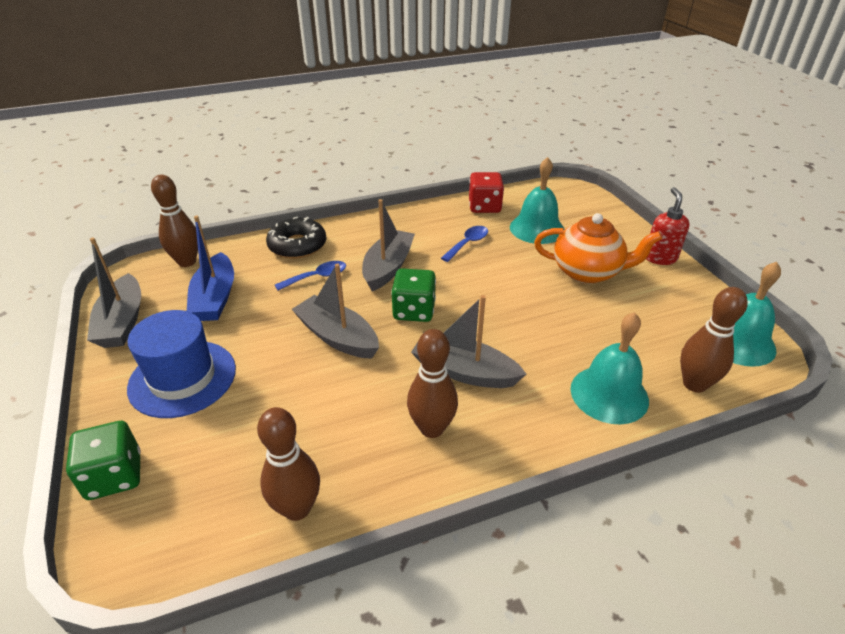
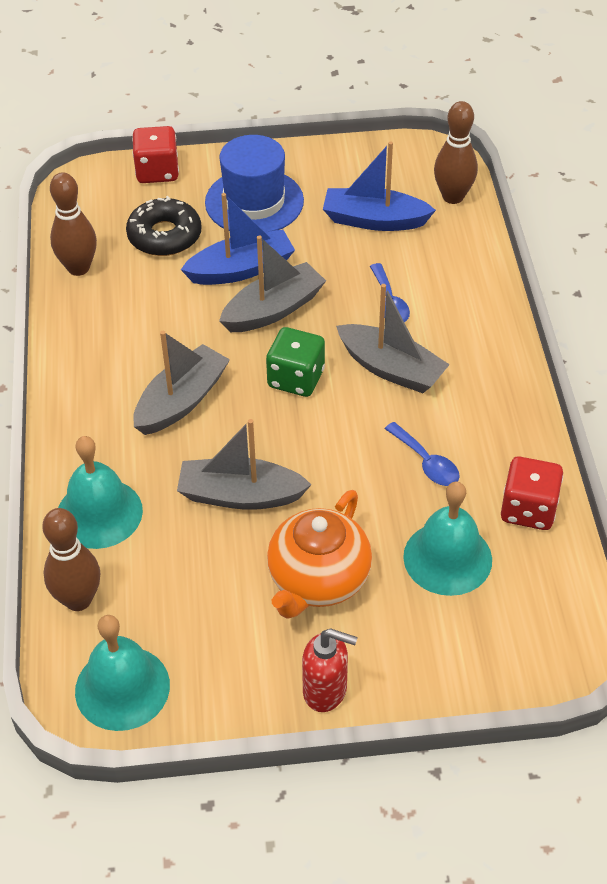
camera: 105 degrees right, 10 degrees up
(114, 476) = (157, 172): green dice -> red dice
(122, 322) = (354, 158): grey boat -> grey boat (240, 495)
(286, 367) = (241, 269): none -> blue boat
(297, 245) = (465, 289): black donut -> black donut (164, 236)
(432, 428) = (119, 361): brown bowling pin -> none

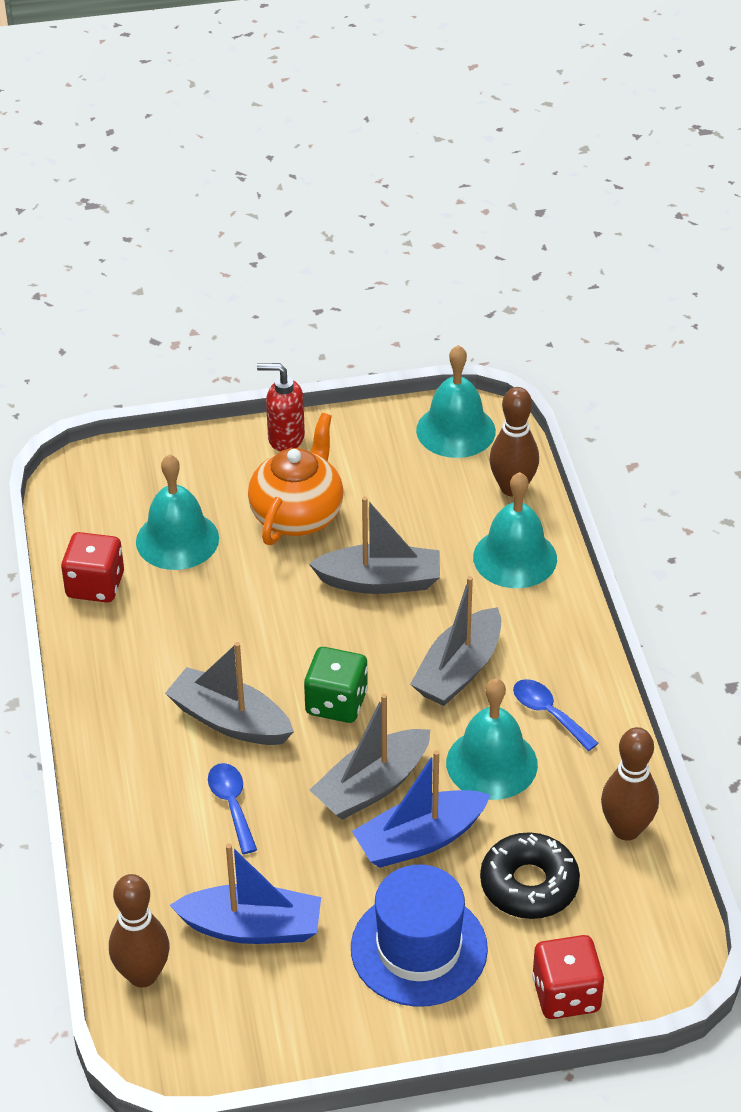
camera: 175 degrees right, 5 degrees down
(171, 321) = (491, 763): none -> turquoise bell
(426, 462) = (194, 623): blue spoon -> blue spoon (548, 713)

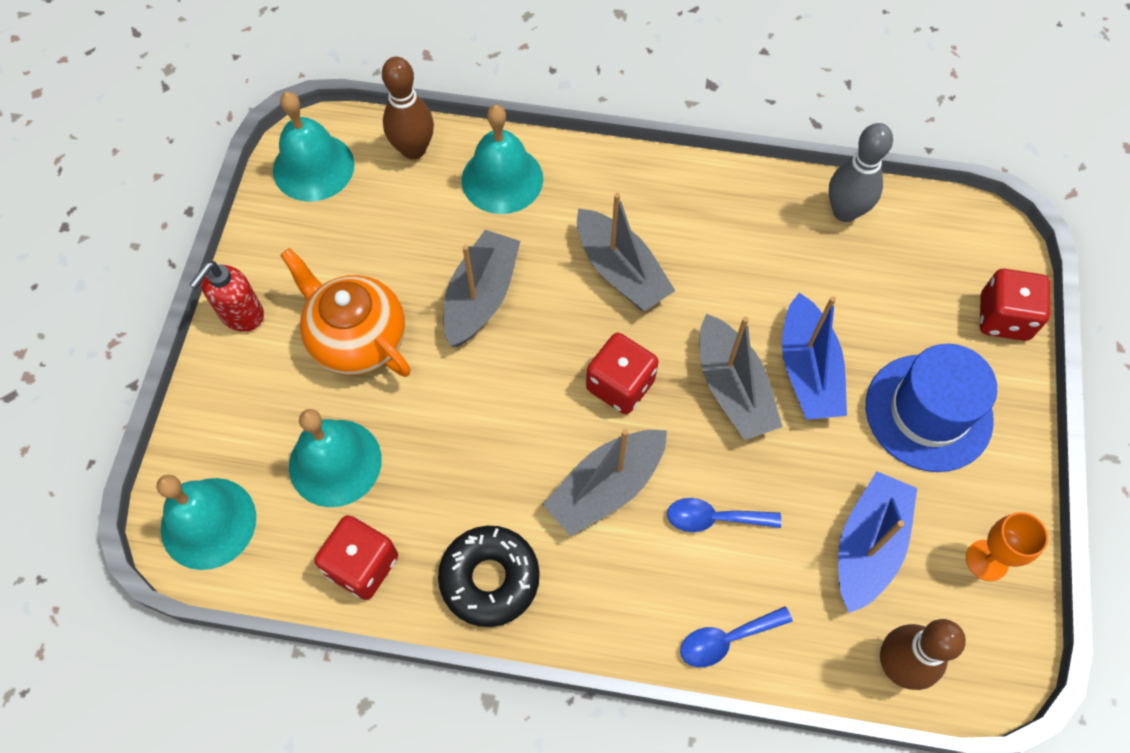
camera: 70 degrees left, 20 degrees up
(276, 1027) = (987, 560): none -> orange goblet
(336, 703) = (620, 385): green dice -> red dice
(491, 763) = (739, 284): turquoise bell -> turquoise bell (208, 523)
(529, 884) = (882, 303): black donut -> black donut (490, 579)
(548, 713) = (698, 221): blue spoon -> blue spoon (726, 640)
(626, 829) = (845, 211): brown bowling pin -> grey bowling pin

